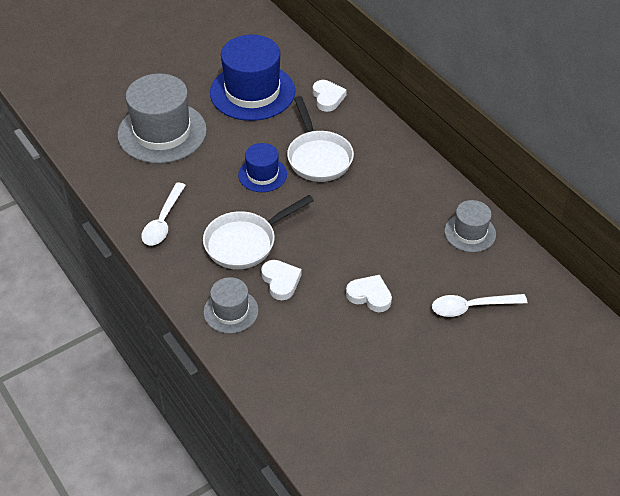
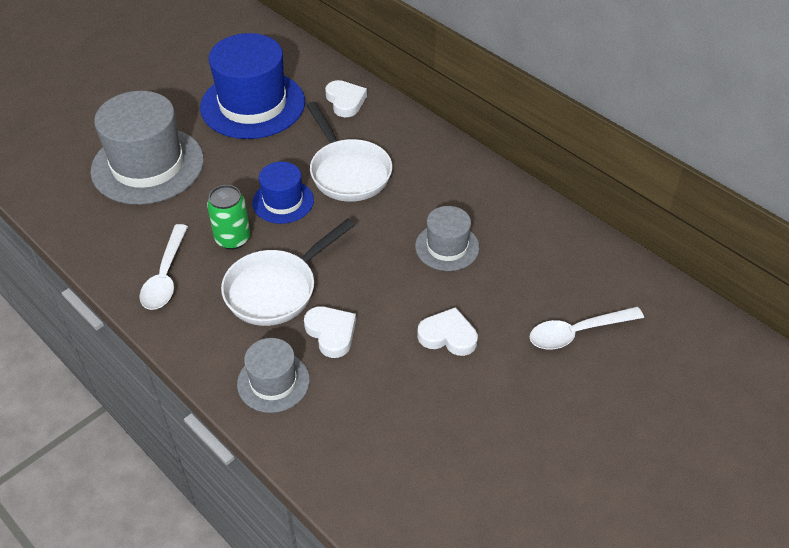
camera: 10 degrees left, 0 degrees up
(218, 199) = (233, 239): none -> green can
(470, 233) = (552, 240): grey hat -> grey hat (447, 247)

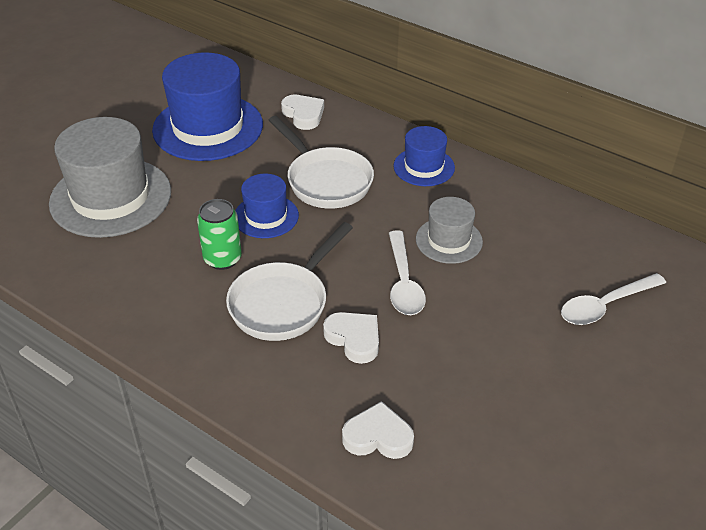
camera: 10 degrees left, 5 degrees down
(165, 276) = (159, 305): white spoon -> white spoon (403, 282)
(273, 382) = (306, 396): grey hat -> none
(445, 168) = (424, 167): none -> blue hat
(448, 336) = (476, 326): white heart -> white heart (378, 436)

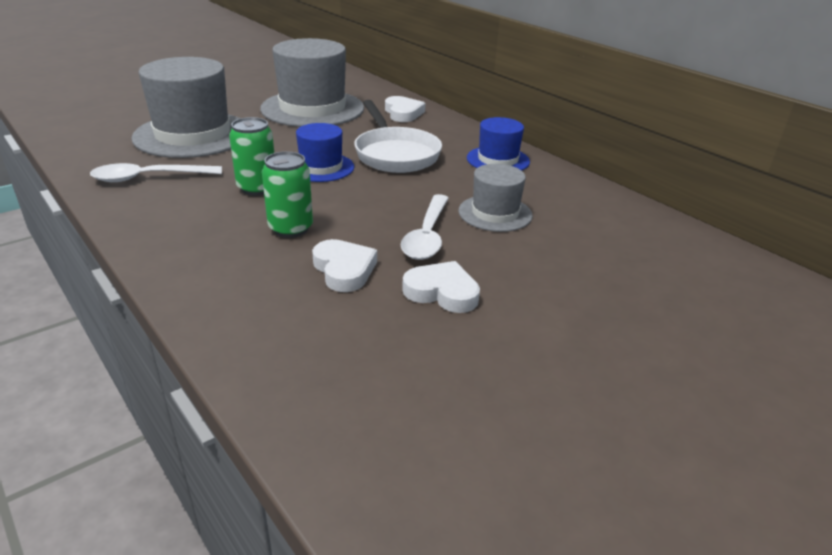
camera: 15 degrees right, 10 degrees down
(208, 127) = (312, 108): blue hat -> grey hat
(283, 303) = (290, 228): white pan -> green can
(378, 436) = (311, 362): white heart -> white heart (442, 292)
(605, 306) = (656, 297): white spoon -> white spoon (149, 178)

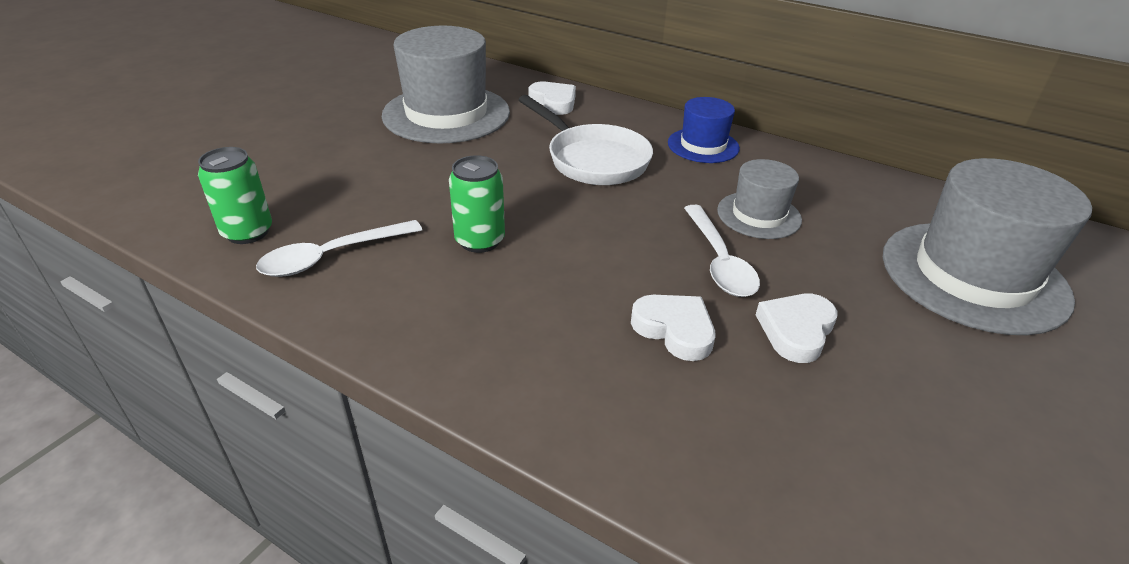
camera: 20 degrees left, 5 degrees up
(193, 135) = (332, 179): grey hat -> grey hat (973, 276)
(290, 228) = (568, 289): green can -> green can (247, 232)
(321, 167) = (528, 195): blue hat -> none
(442, 292) = (796, 330): white heart -> white heart turned 60 degrees counterclockwise

